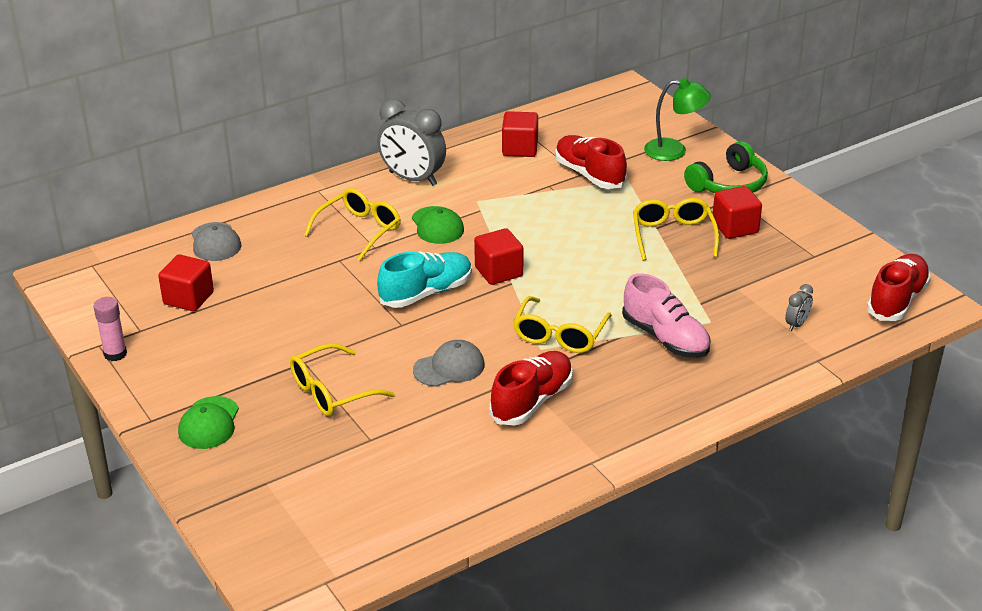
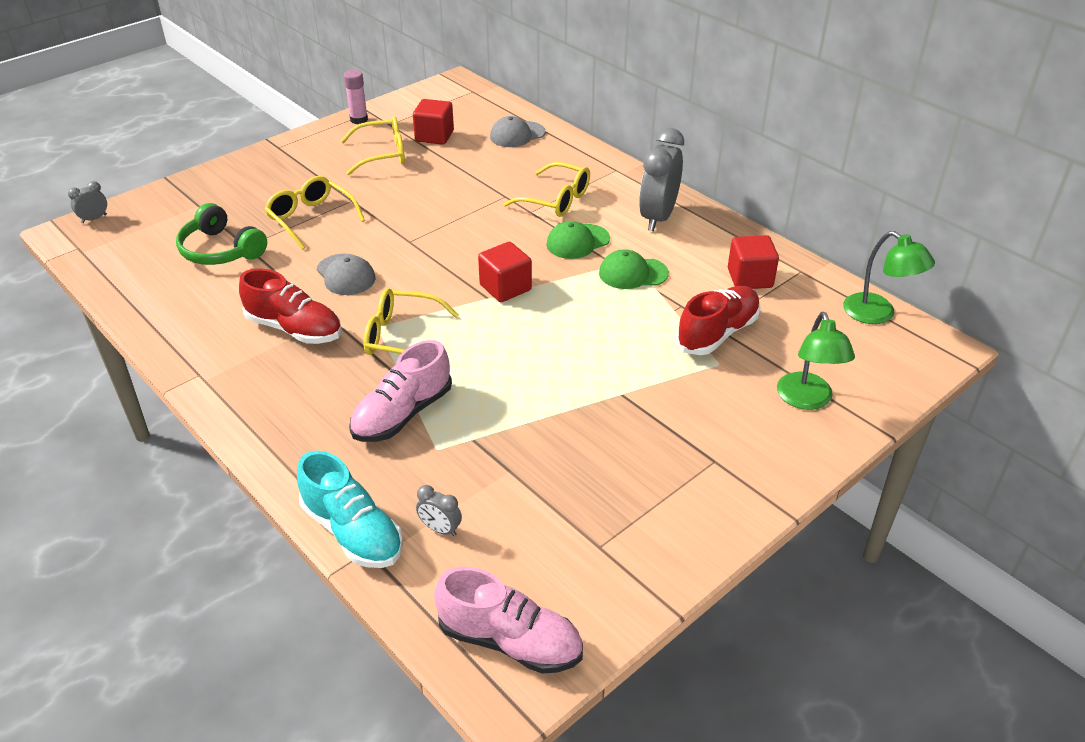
camera: 80 degrees right, 5 degrees up
(209, 423) = (273, 170): green cap -> green cap (633, 273)
(261, 575) = (94, 219): none -> grey clock
(426, 293) = (461, 248): turquoise shoe -> turquoise shoe (352, 531)
(581, 104) = (878, 314): none -> green lamp
(673, 235) = (609, 409): yellow glasses -> yellow glasses (383, 154)
(728, 184) = (747, 454): green headphones -> green headphones (221, 250)
(735, 227) = (644, 464): red cube -> none
(897, 300) = (510, 641): red shoe -> pink shoe

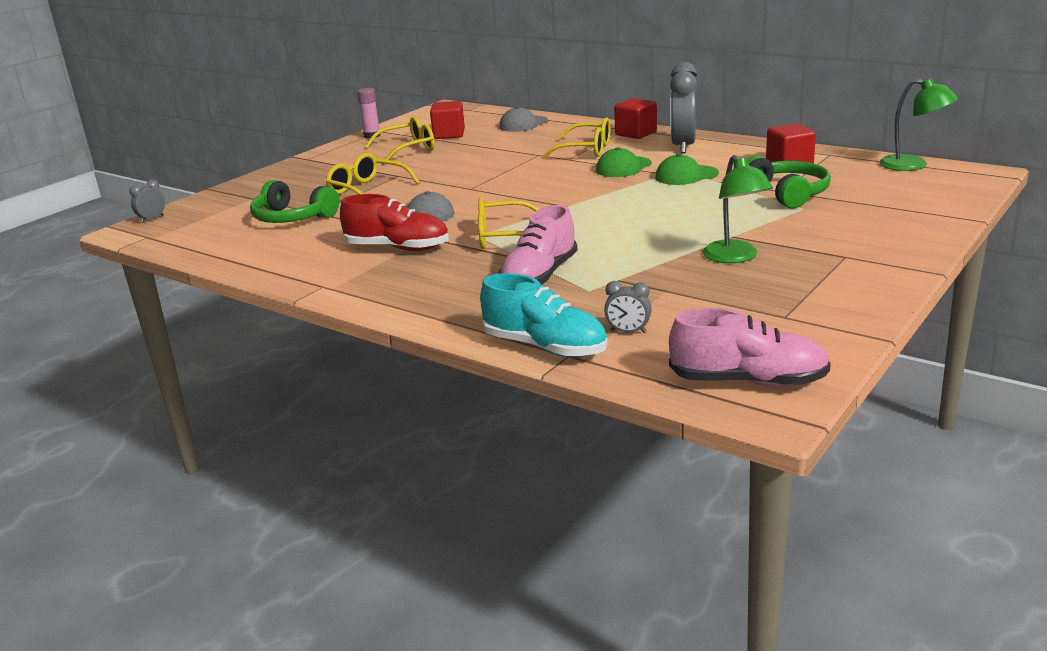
camera: 10 degrees left, 15 degrees down
(505, 287) = (578, 198): red cube -> red cube (636, 134)
(717, 333) = (787, 193): red shoe -> green headphones
(807, 400) = (895, 214): green lamp -> green lamp (735, 257)

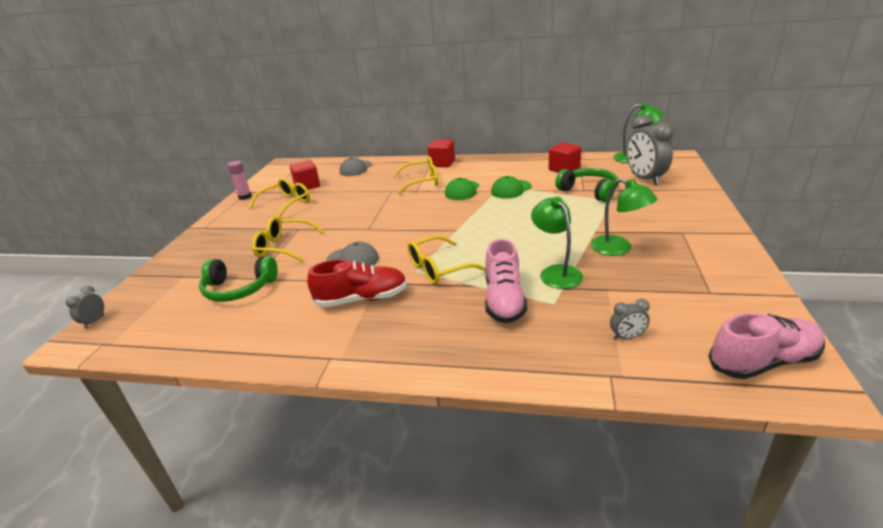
camera: 25 degrees left, 5 degrees up
(545, 347) = (584, 372): turquoise shoe -> none
(628, 264) = (556, 272): none -> green lamp
(683, 146) = (484, 168): grey clock -> grey clock (645, 179)

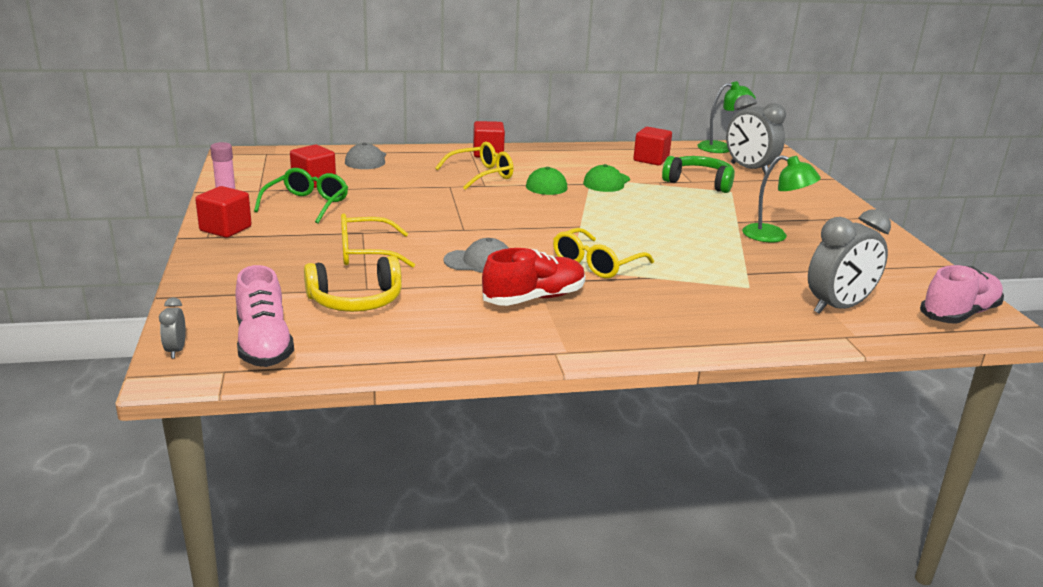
camera: 25 degrees left, 5 degrees down
(220, 222) = (225, 229): none -> red cube
(239, 289) = (356, 300): green headphones -> yellow headphones
(286, 204) = (307, 204): yellow glasses -> green glasses
(504, 300) = (696, 287): pink shoe -> pink shoe (264, 344)
(556, 272) = (728, 260): green lamp -> none
(627, 337) = (838, 307): grey clock -> grey clock, size x2.23

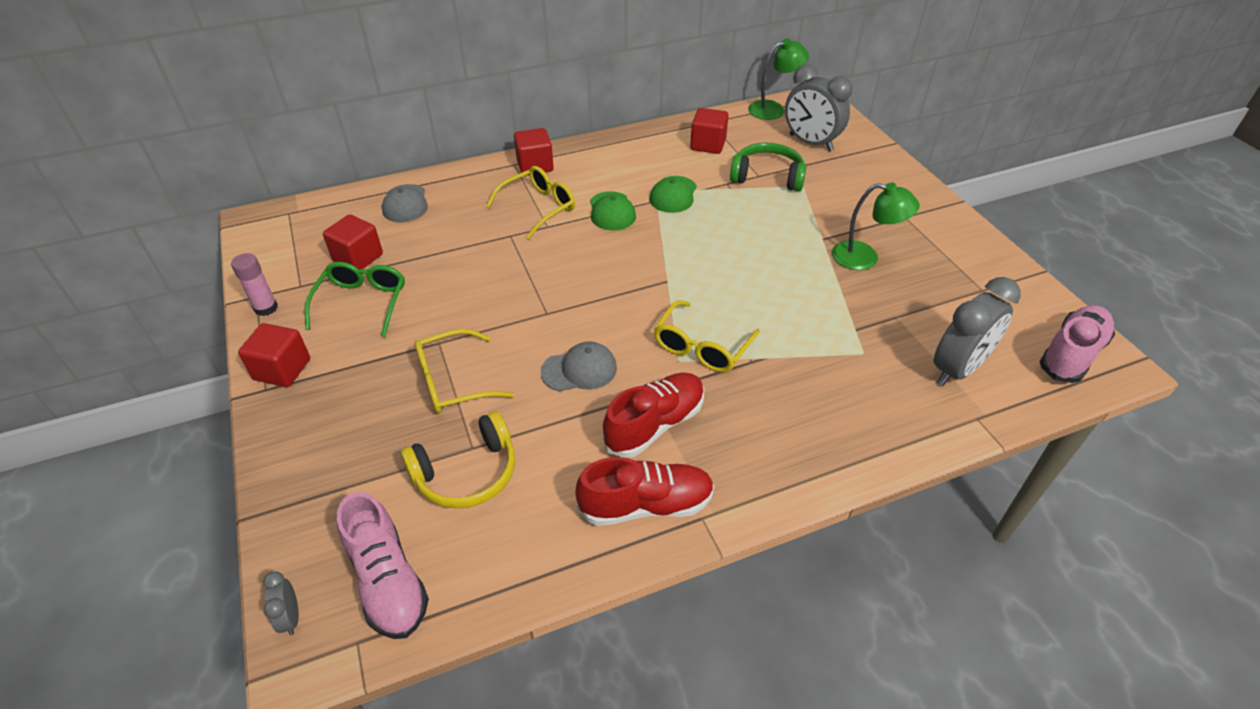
camera: 10 degrees left, 20 degrees up
(506, 339) = (646, 505): none -> red shoe

